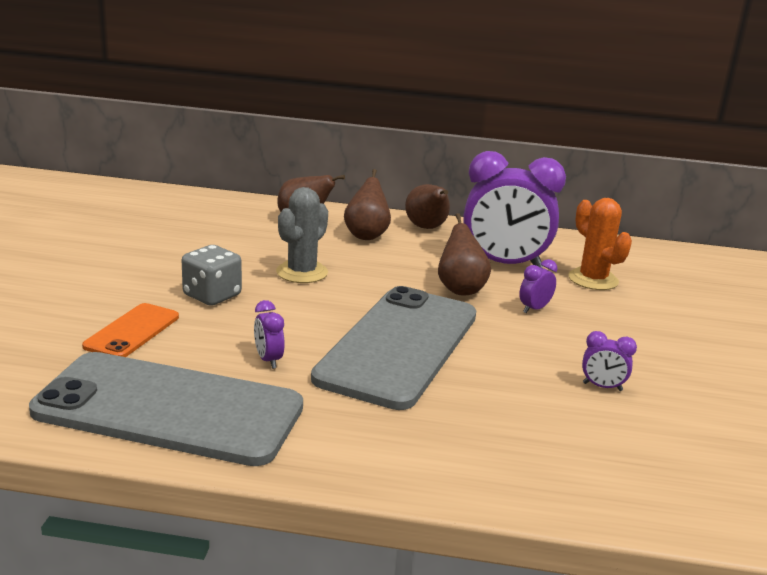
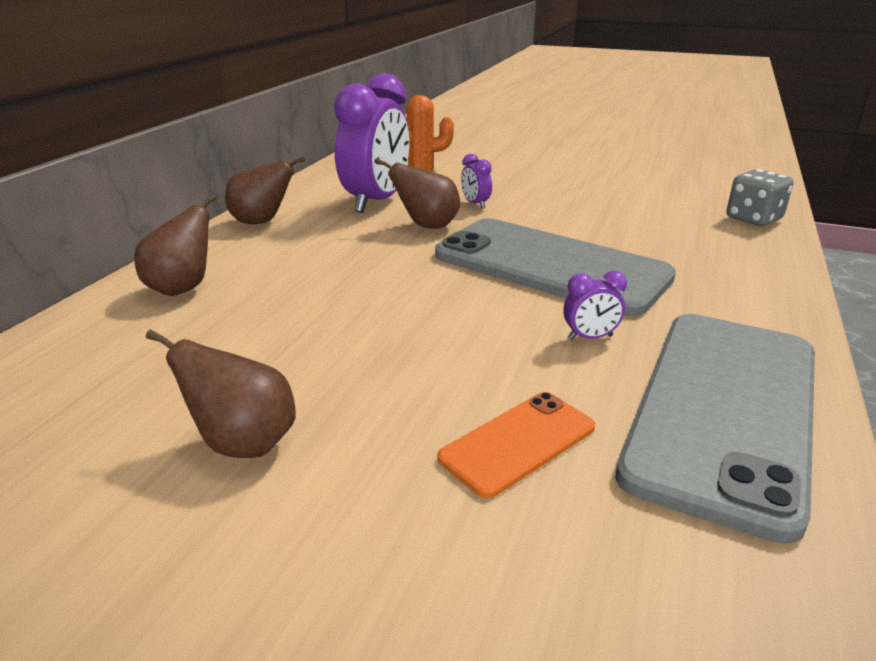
camera: 75 degrees left, 5 degrees up
(132, 331) = (518, 443): orange phone -> orange phone turned 75 degrees counterclockwise
(212, 295) = (408, 369): grey dice -> grey dice (753, 219)
(302, 272) = (355, 301): grey cactus -> none
(366, 235) = (262, 254): brown pear -> brown pear (243, 443)
(602, 387) = (611, 203): purple clock -> none

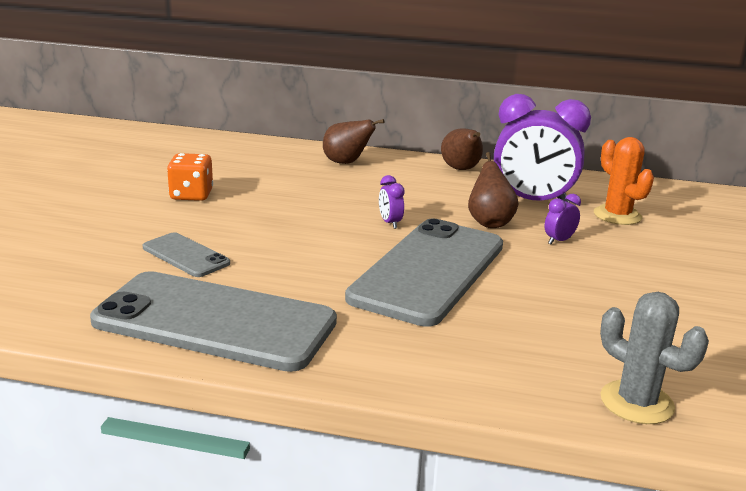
camera: 80 degrees right, 5 degrees down
(243, 443) = (191, 195): brown pear -> orange dice
(518, 443) = (185, 255): orange phone -> grey phone
(590, 337) = (307, 281): purple clock -> purple clock (390, 223)
(753, 219) = (636, 402): grey dice -> grey cactus

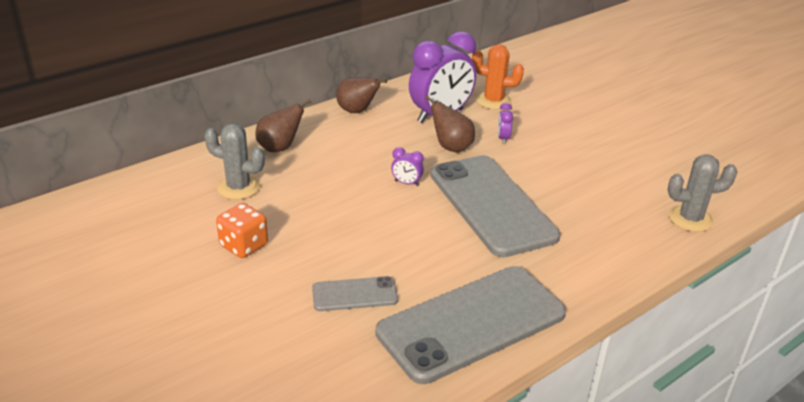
camera: 50 degrees left, 10 degrees up
(265, 168) = (238, 188): none -> grey cactus

